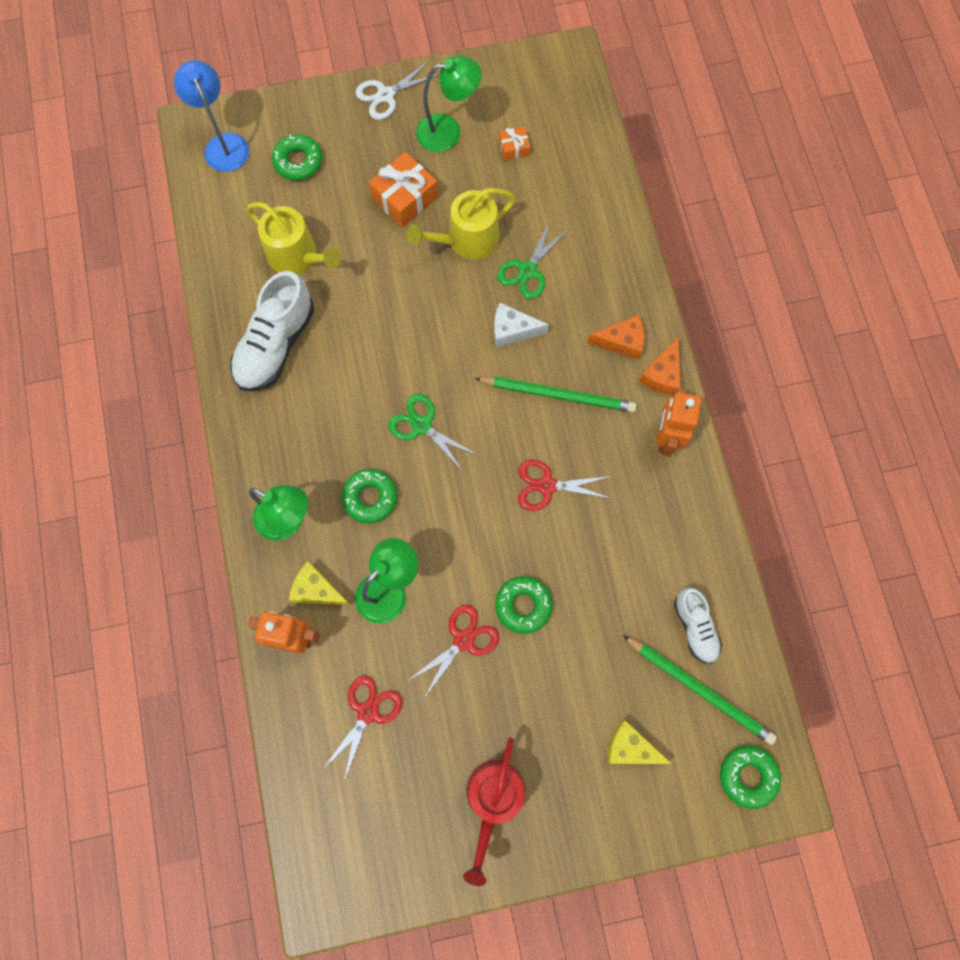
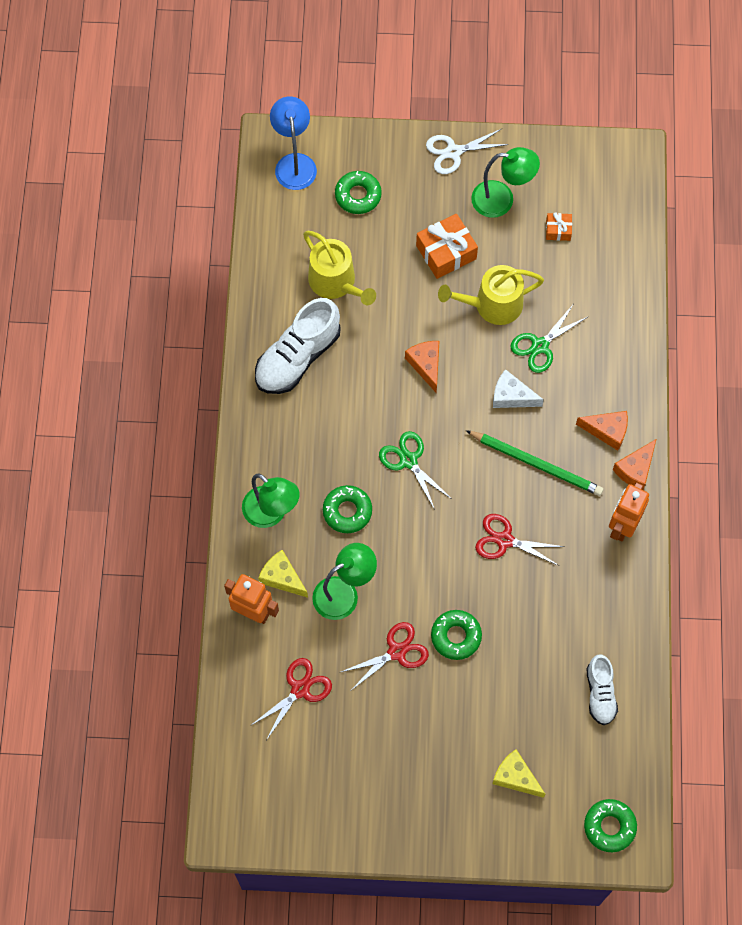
camera: 15 degrees right, 5 degrees down
(414, 319) = (426, 365): none -> orange cheese
(493, 800) = (387, 787): red watering can -> none
(700, 690) = (589, 746): green pencil -> none

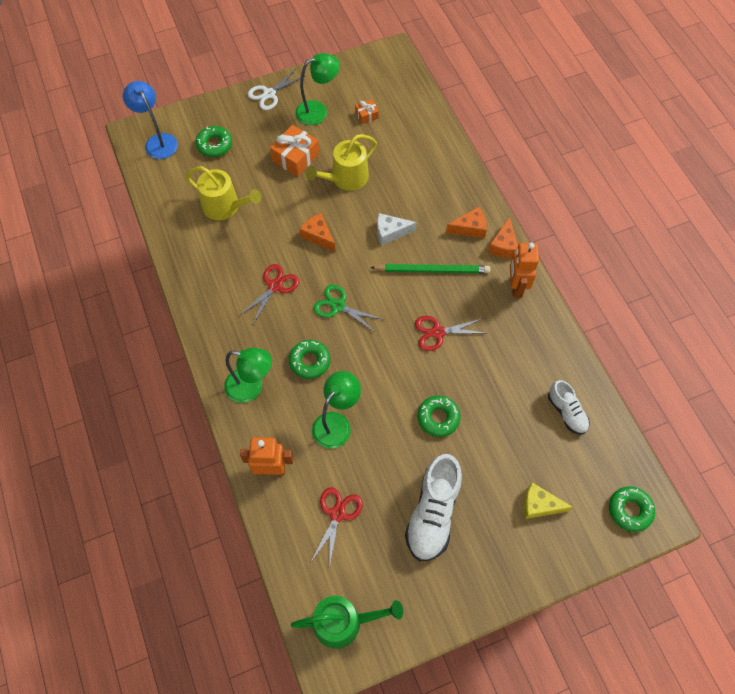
camera: 25 degrees left, 5 degrees down
(256, 798) = (343, 622): none -> green watering can
(282, 577) = (282, 432): yellow cheese -> none
(297, 357) = (220, 268): white shoe -> white shoe (433, 513)
(396, 652) = (399, 450): red scissors -> red scissors (275, 286)
(540, 346) = (393, 192): green scissors -> none

